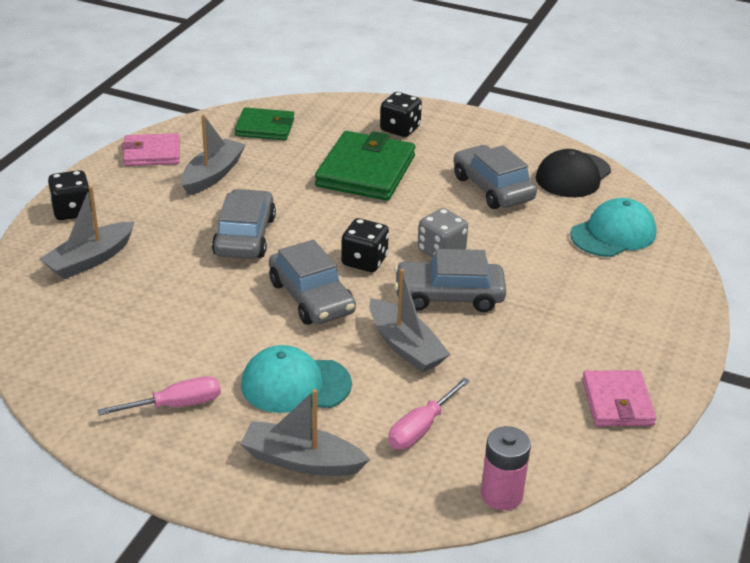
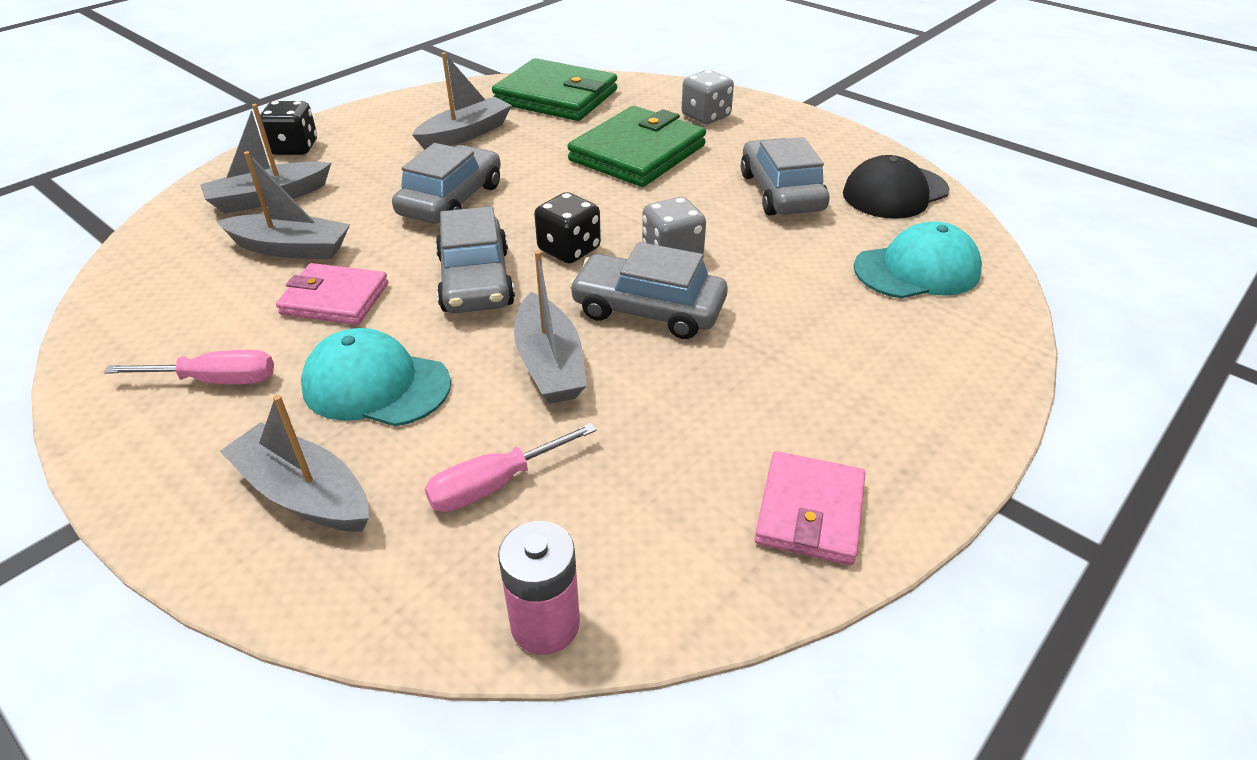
camera: 20 degrees right, 5 degrees up
(146, 298) = (291, 248): none -> grey boat
(152, 153) = (420, 106): pink wallet -> pink wallet (335, 299)
(265, 127) = (556, 97): green wallet -> green wallet, size x1.65
(400, 129) = (706, 116): black dice -> grey dice

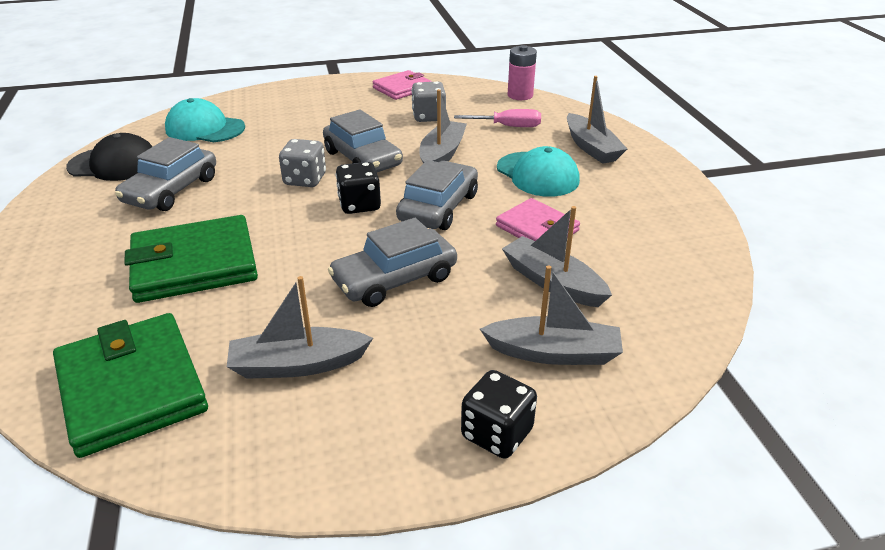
camera: 145 degrees left, 5 degrees down
(215, 381) = (628, 206): pink screwdriver -> none
(706, 116) = (69, 281): grey dice -> grey dice (429, 117)

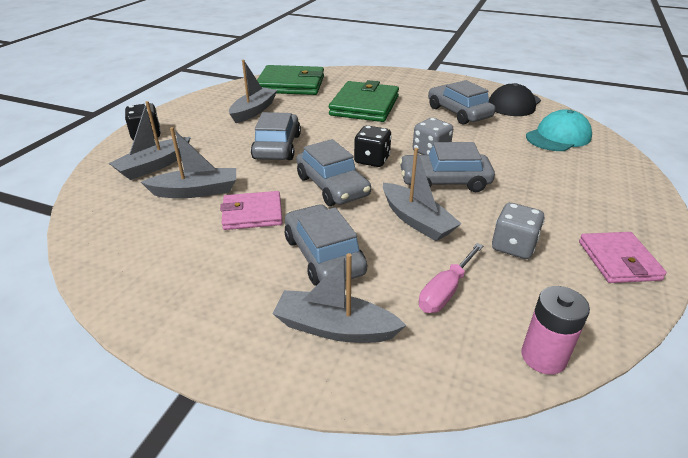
camera: 125 degrees right, 0 degrees up
(537, 174) = (323, 255): turquoise cap -> grey car

